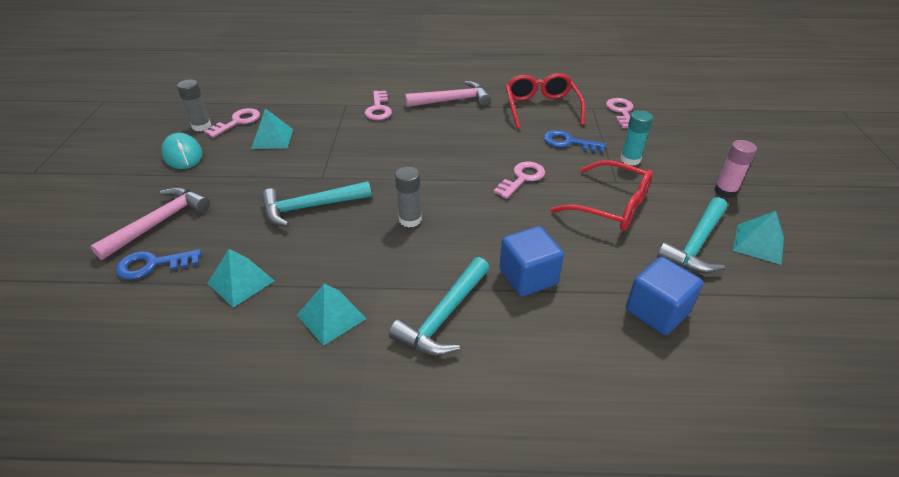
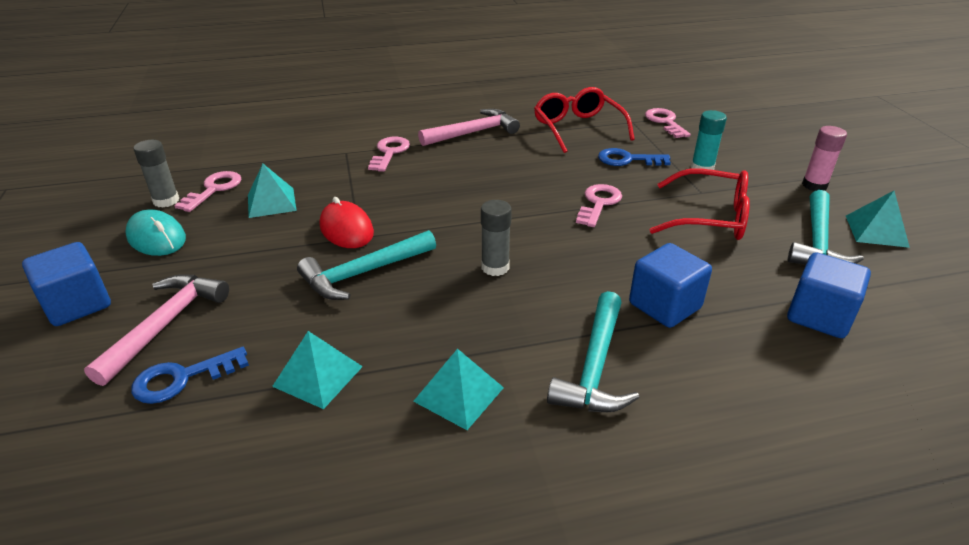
camera: 15 degrees left, 5 degrees down
(111, 197) = (77, 304): none -> blue cube
(315, 169) = (346, 229): none -> red mouse
(378, 109) = (389, 152): pink key -> pink key turned 150 degrees counterclockwise

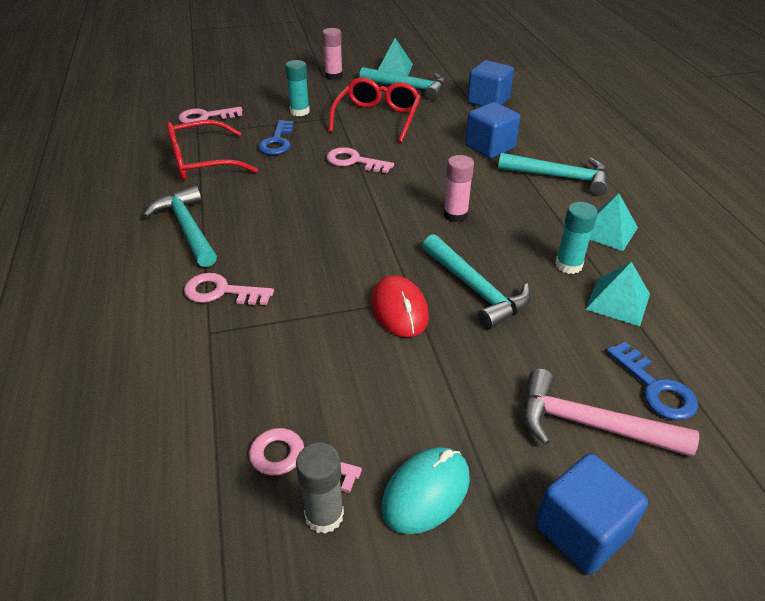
camera: 90 degrees left, 5 degrees up
(271, 202) = (337, 385): turquoise pyramid -> none
(346, 229) = (399, 310): red mouse -> red mouse turned 75 degrees counterclockwise
(391, 345) = (568, 265): none -> turquoise glue stick
(473, 133) = (187, 228): pink hammer -> turquoise hammer
(495, 267) = (455, 215): grey glue stick -> pink glue stick

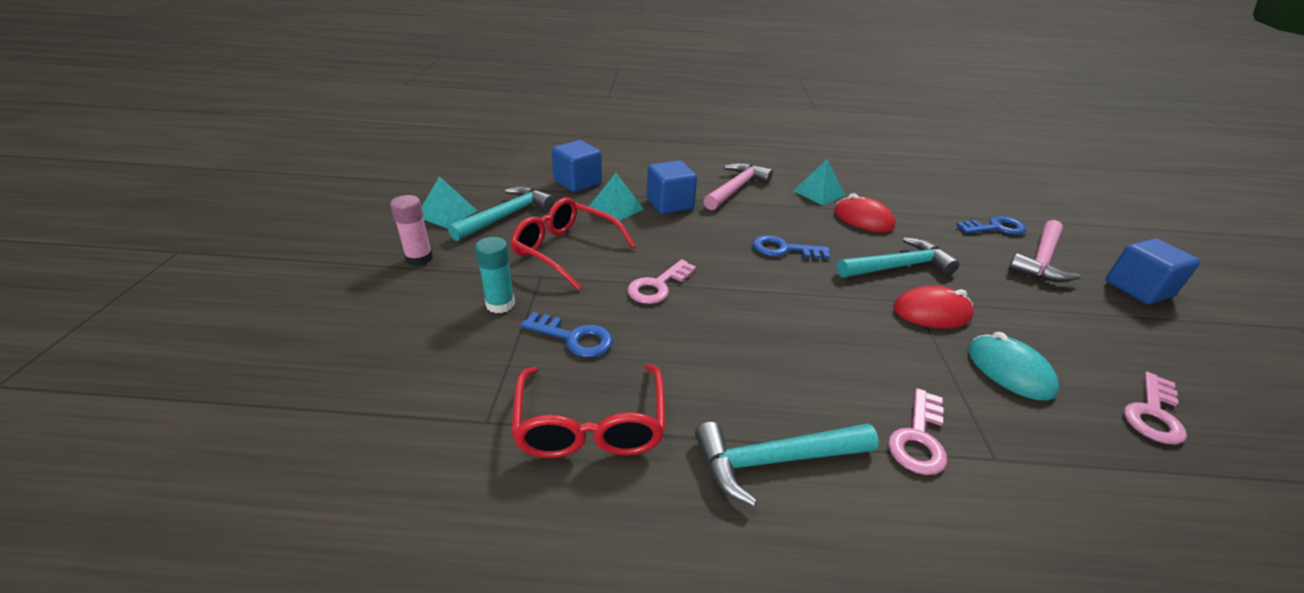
camera: 75 degrees left, 5 degrees down
(205, 117) = (437, 405): pink key -> none
(324, 515) = (1202, 405): grey glue stick -> none
(426, 492) = (1144, 345): turquoise mouse -> turquoise mouse (1009, 370)
(455, 215) = (783, 249): pink glue stick -> blue key
(560, 177) = (736, 188): turquoise hammer -> pink hammer
(568, 265) = (863, 219): turquoise glue stick -> red mouse
(618, 301) = (906, 214): turquoise pyramid -> turquoise pyramid (615, 208)

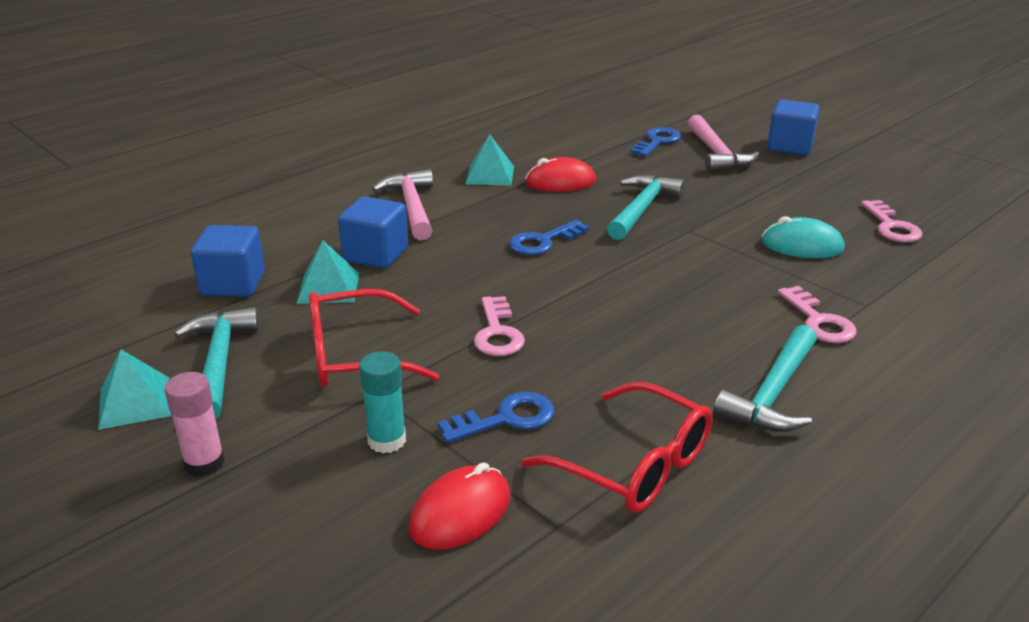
camera: 45 degrees left, 5 degrees down
(932, 312) = (710, 232): red mouse -> red mouse (460, 513)

